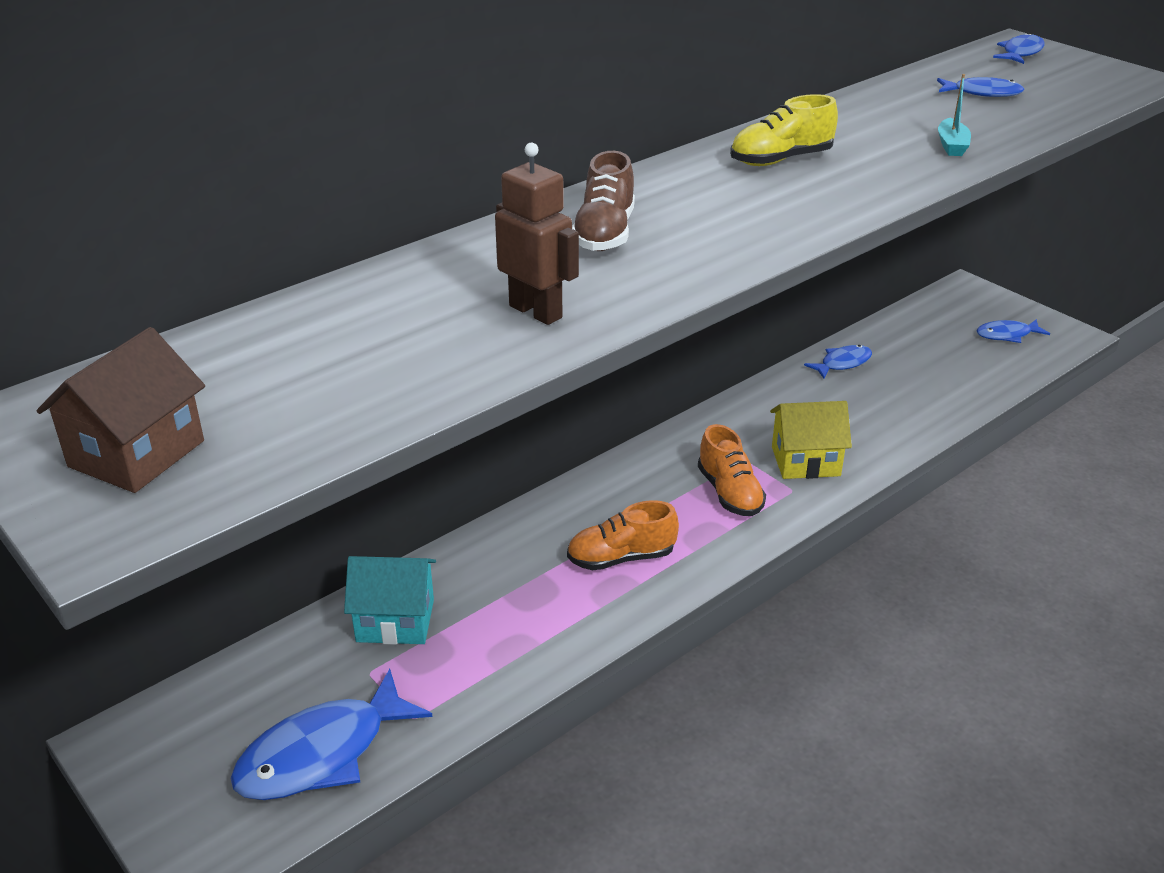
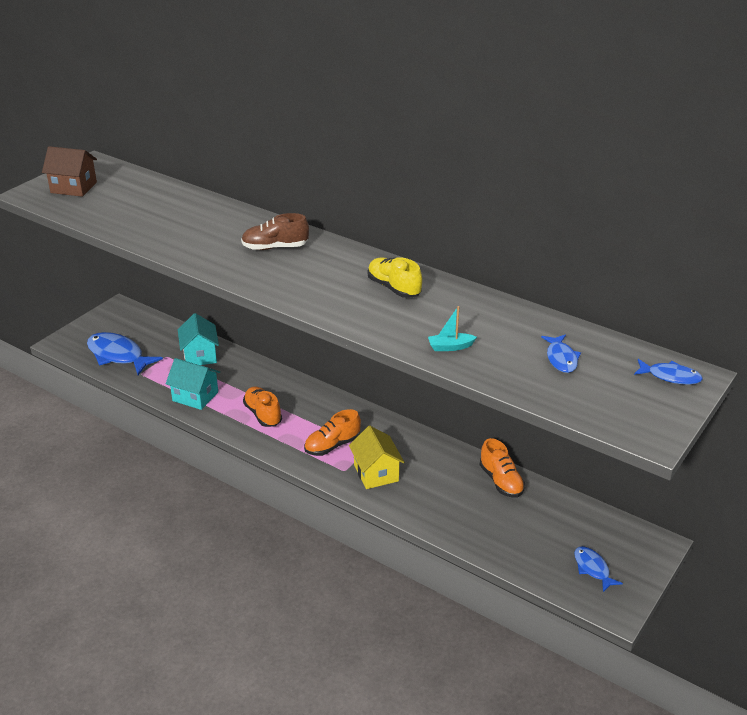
camera: 75 degrees right, 0 degrees up
(531, 640) = (195, 396): none -> turquoise house
(536, 311) = (191, 242): brown robot -> none
(842, 363) = (501, 481): blue fish -> orange shoe

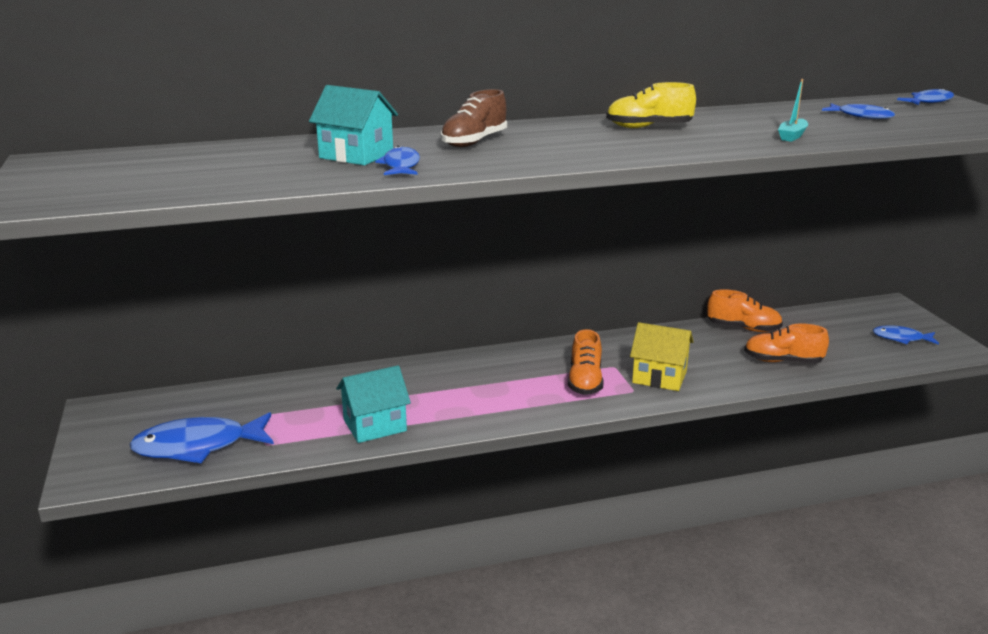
camera: 50 degrees left, 10 degrees down
(73, 187) = (81, 181): brown house -> none
(198, 248) = (401, 166): none -> blue fish
(200, 355) = (302, 394): turquoise house -> turquoise house (356, 155)
(263, 414) = (474, 398): orange shoe -> orange shoe (782, 361)

